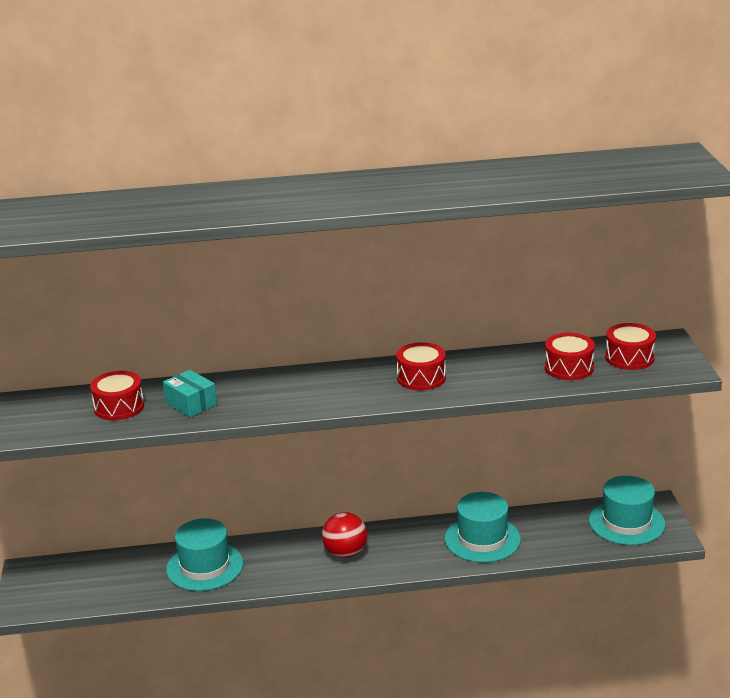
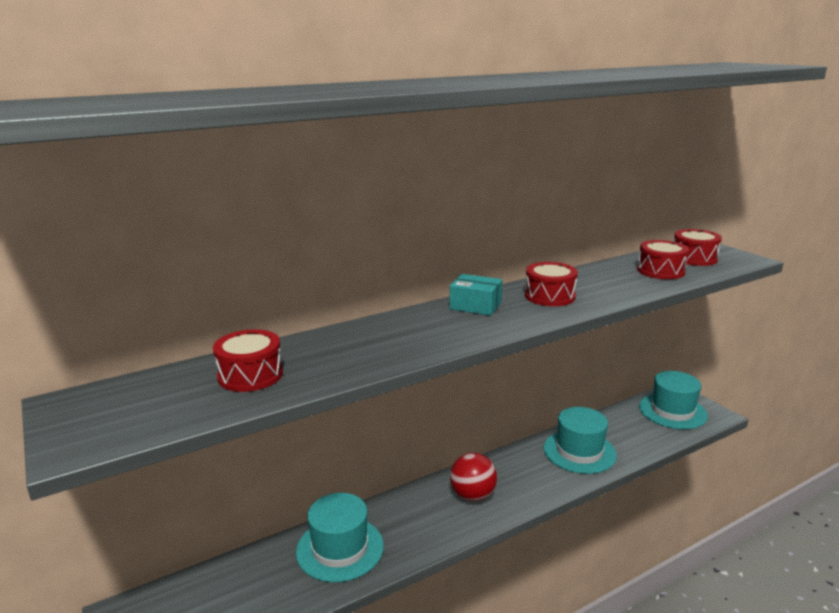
camera: 25 degrees left, 5 degrees down
(191, 404) = (338, 356): turquoise box -> turquoise box (475, 306)

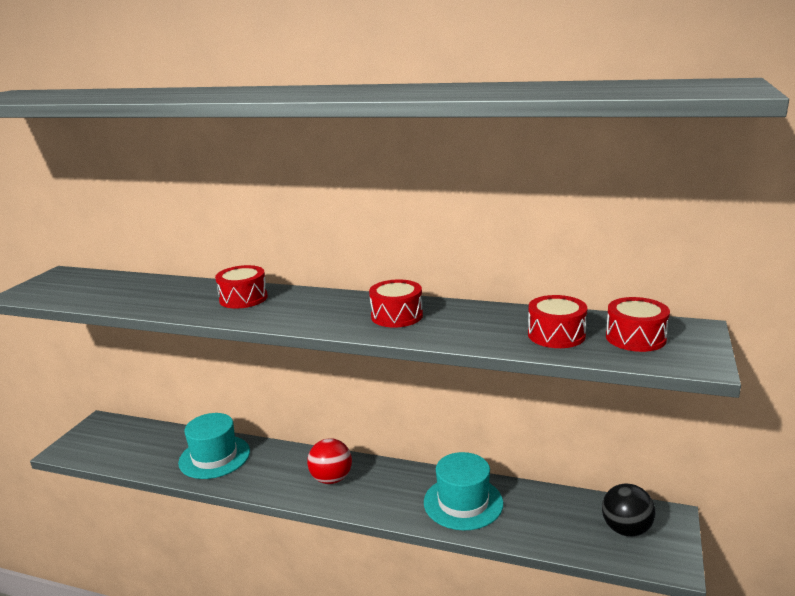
camera: 50 degrees right, 0 degrees up
(250, 375) = (132, 291): red drum -> red drum (243, 298)
(475, 306) = (331, 301): turquoise box -> none
(672, 411) = (626, 529): turquoise hat -> black ball

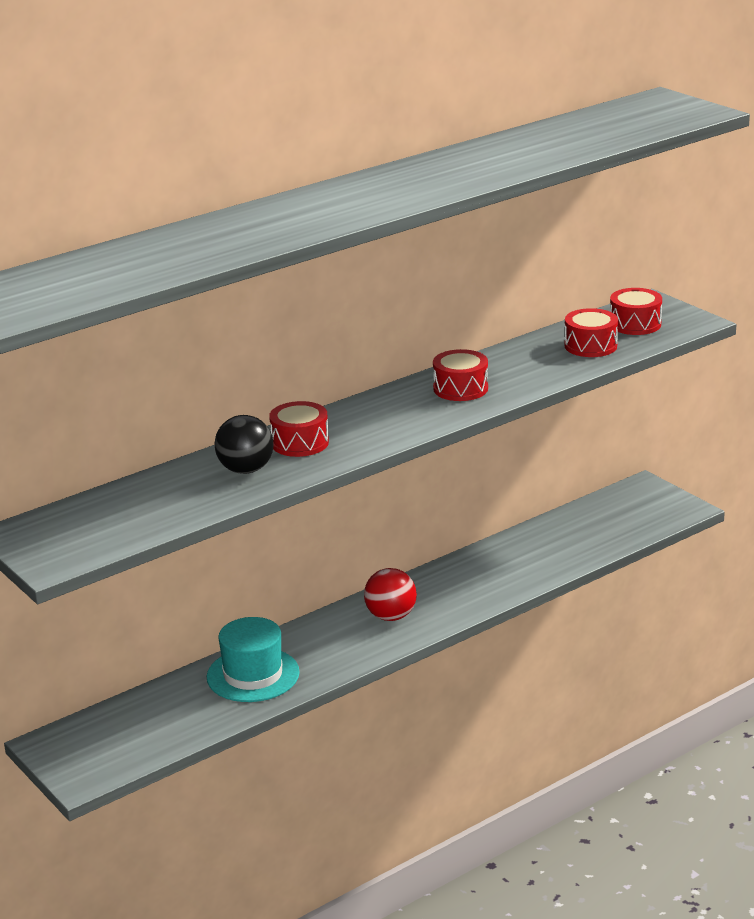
camera: 55 degrees left, 5 degrees up
(463, 502) = (514, 563): turquoise hat -> none
(626, 529) = (634, 508): black ball -> black ball (246, 470)

